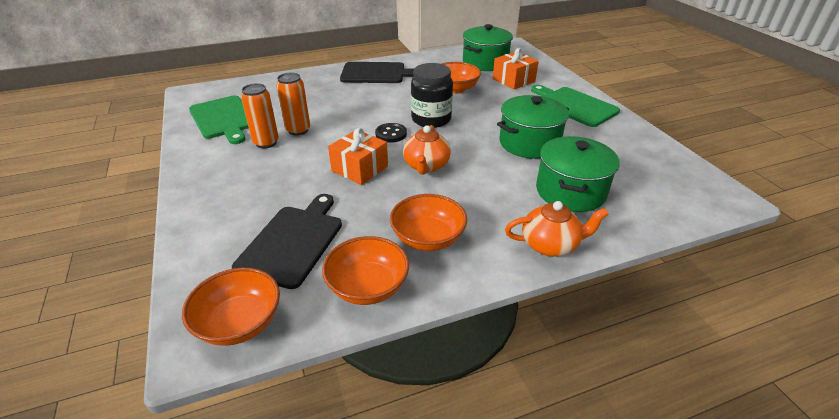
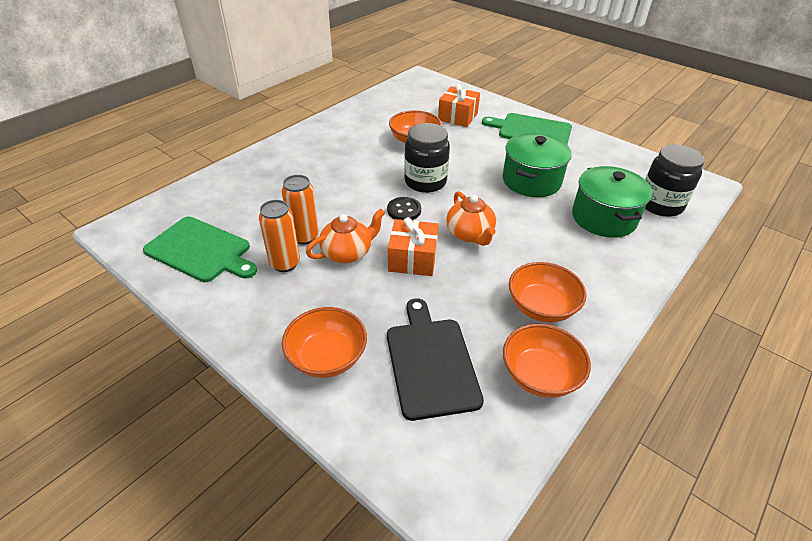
camera: 30 degrees left, 5 degrees up
(239, 323) = (469, 466): orange bowl -> orange bowl (327, 357)
(376, 73) = (318, 143): black cutting board -> none
(485, 63) = (414, 103): green pot -> none
(550, 245) = (633, 273): orange teapot -> orange teapot (347, 253)
(648, 199) = (660, 205): none -> black jar

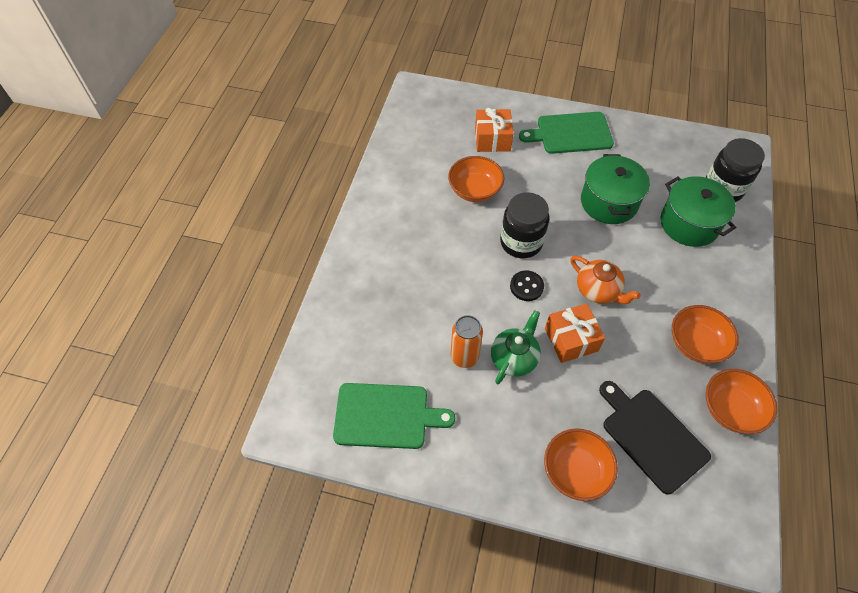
camera: 25 degrees left, 15 degrees up
(285, 263) = (471, 395): orange can -> none
(347, 253) = (514, 358): orange teapot -> green teapot

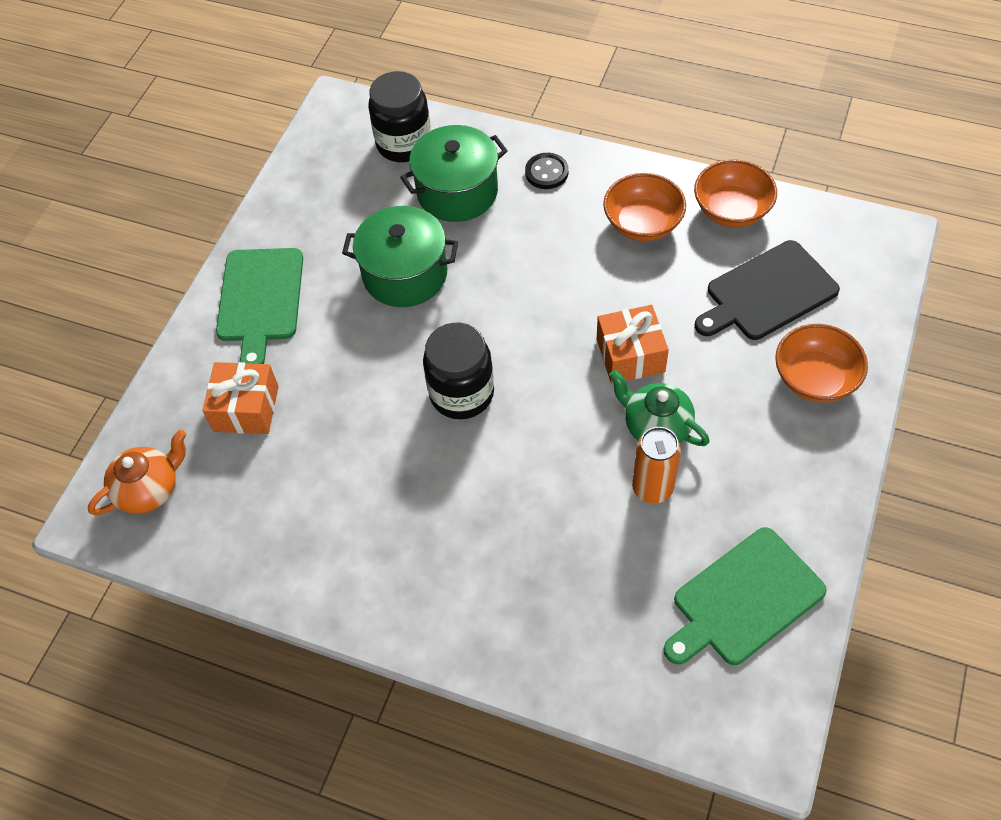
camera: 80 degrees left, 0 degrees up
(386, 416) = (744, 599): green cutting board -> green cutting board turned 135 degrees counterclockwise
(475, 190) = (350, 445): orange bowl -> none
(526, 286) = (540, 396): black button -> black button (546, 172)
(598, 290) = (555, 312): orange teapot -> orange teapot (149, 489)

